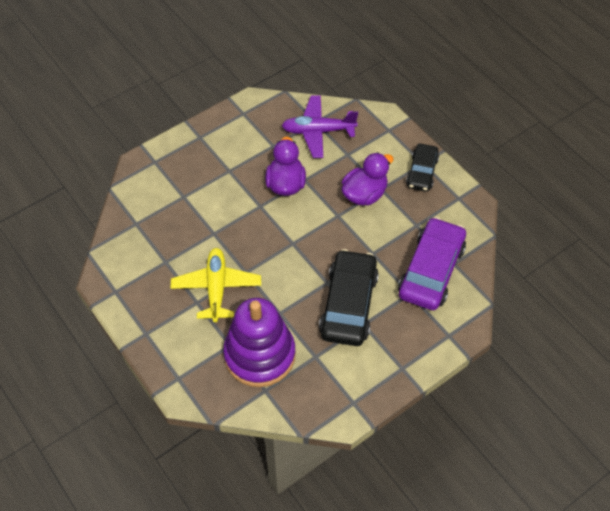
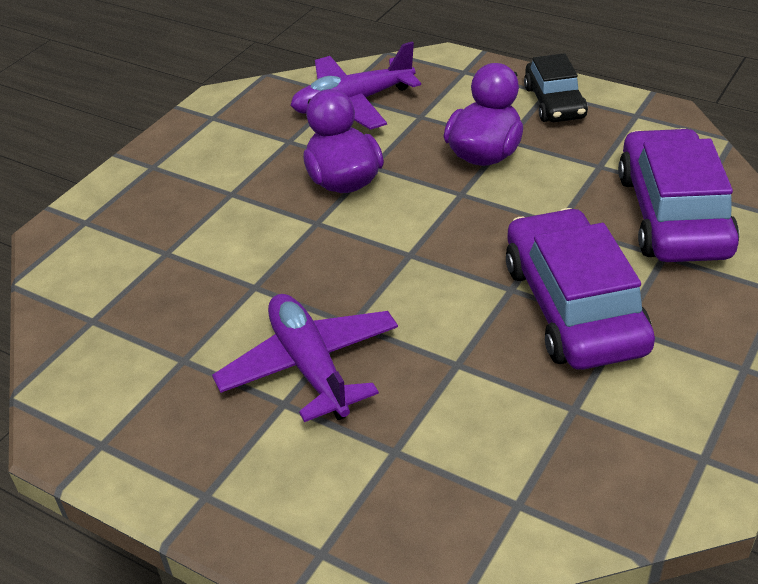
camera: 20 degrees left, 15 degrees down
(216, 288) = (310, 366): yellow plane -> purple plane
(259, 355) = (465, 446): purple stacking toy -> none
(349, 304) = (574, 307): black car -> purple car

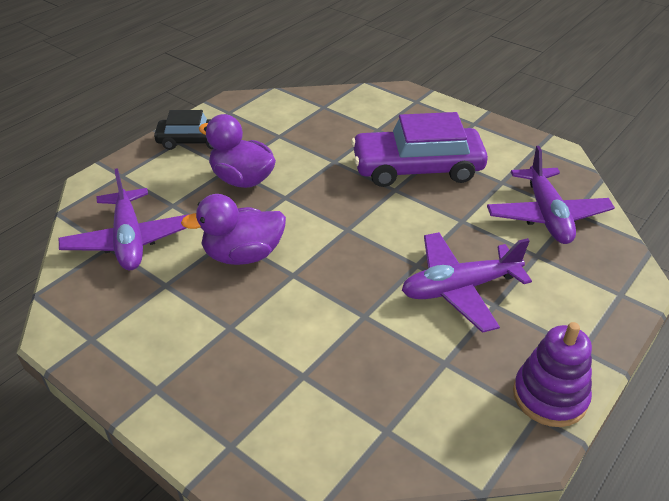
camera: 85 degrees left, 0 degrees up
(128, 457) = (549, 396): none -> purple stacking toy
(496, 466) = (547, 215): none -> purple plane
(673, 214) = (340, 119): purple car -> none

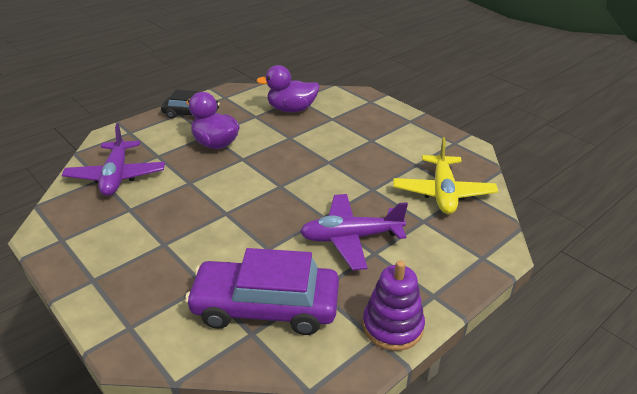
camera: 10 degrees right, 5 degrees down
(243, 255) = (194, 195): purple duck -> purple duck (291, 109)
(417, 168) = (352, 148): purple car -> purple car (266, 306)
(547, 215) = (443, 193): purple plane -> yellow plane

